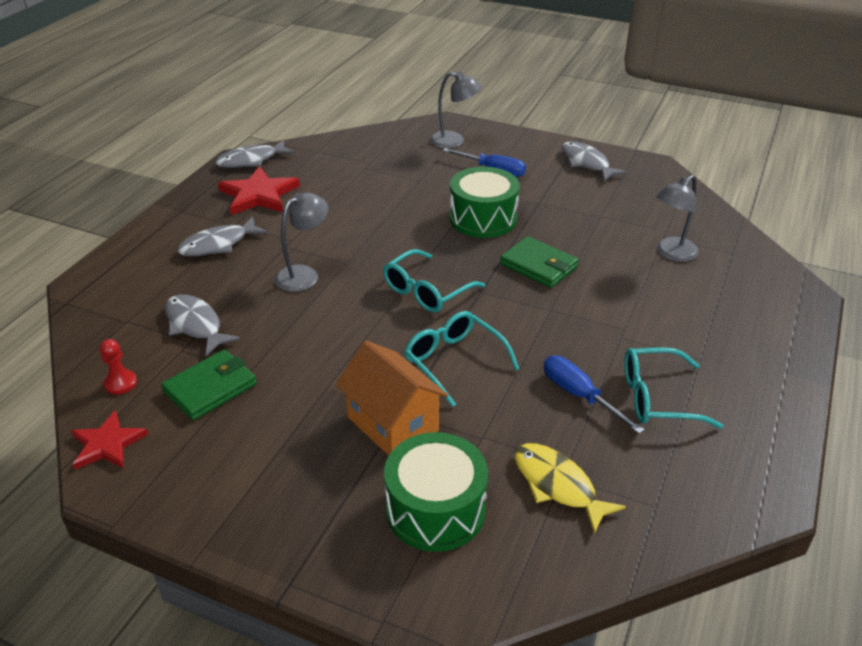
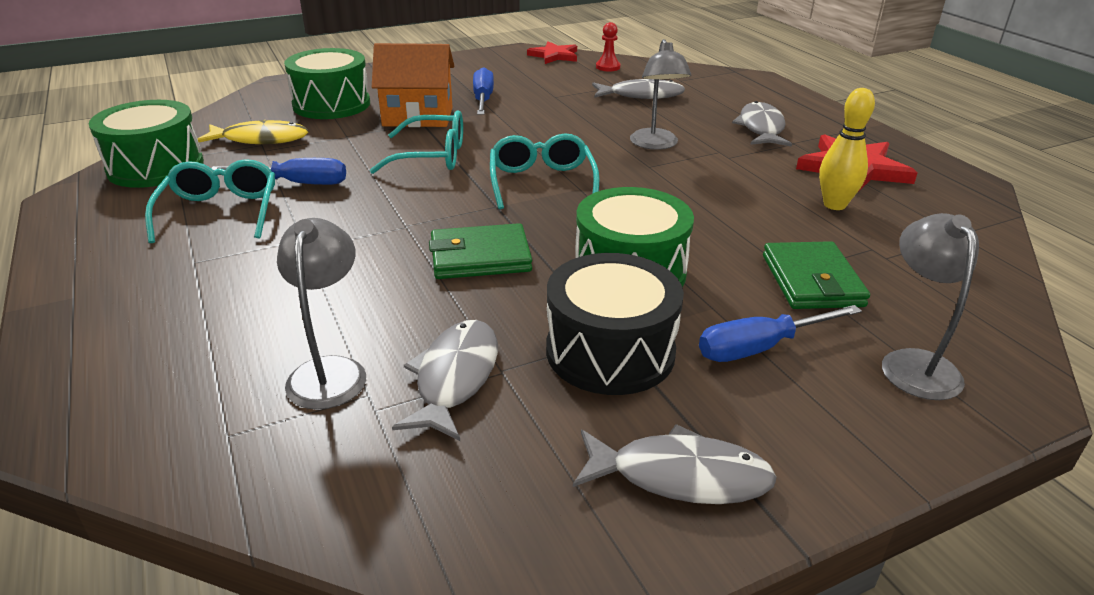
camera: 130 degrees right, 5 degrees down
(210, 388) = (558, 84): green wallet -> green wallet (812, 281)
(251, 160) = (959, 188): grey fish -> grey fish (455, 378)
(305, 411) = (483, 99): none -> blue screwdriver
(323, 188) = (834, 205): none -> yellow bowling pin
(454, 141) = (914, 363): grey lamp -> grey lamp turned 120 degrees clockwise
(549, 199) = (610, 351): none -> black drum
(657, 398) = (220, 212): turquoise glasses -> turquoise glasses turned 45 degrees counterclockwise
(678, 501) = (156, 167): none -> green drum

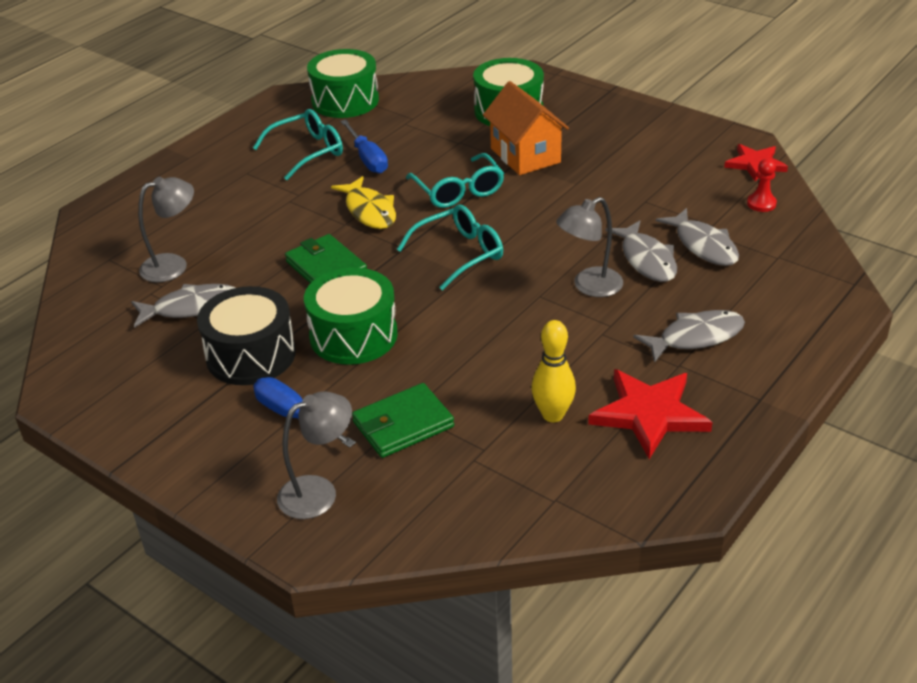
camera: 65 degrees right, 5 degrees up
(261, 139) = (419, 114): yellow fish -> yellow fish (369, 211)
(483, 99) = (595, 169): blue screwdriver -> none
(680, 476) = (150, 413): grey fish -> grey fish (646, 260)

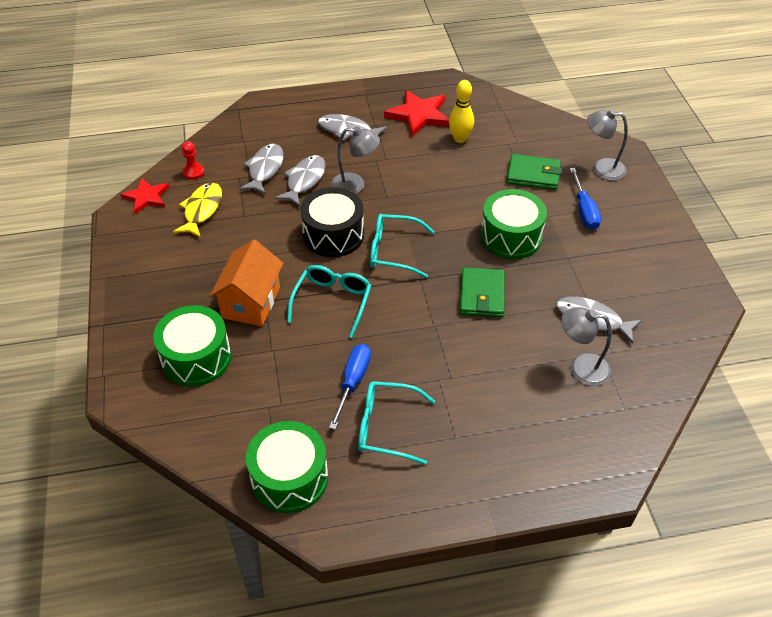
camera: 140 degrees left, 10 degrees up
(251, 355) = (579, 261): black drum -> black drum (333, 235)
(369, 211) = (407, 325): yellow fish -> yellow fish (202, 210)

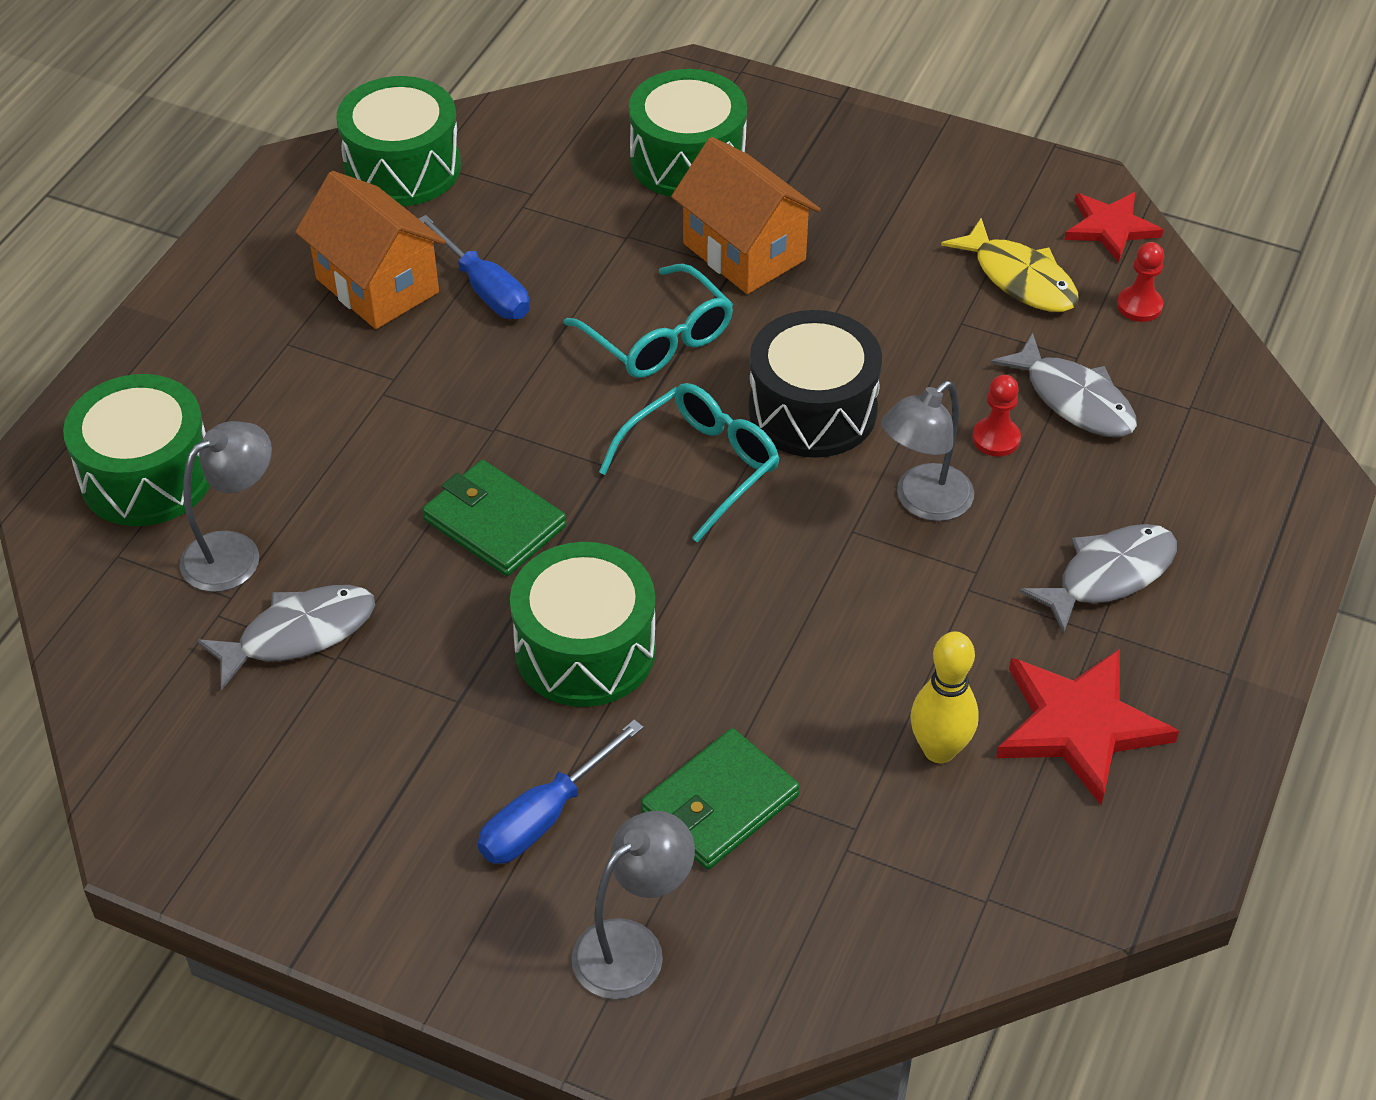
camera: 125 degrees right, 0 degrees up
(304, 180) = (996, 438): grey fish -> red pawn
(386, 427) = (377, 285): turquoise glasses -> orange house
(578, 431) = (147, 476): none -> green drum
(584, 210) = (545, 817): blue screwdriver -> blue screwdriver turned 75 degrees counterclockwise

